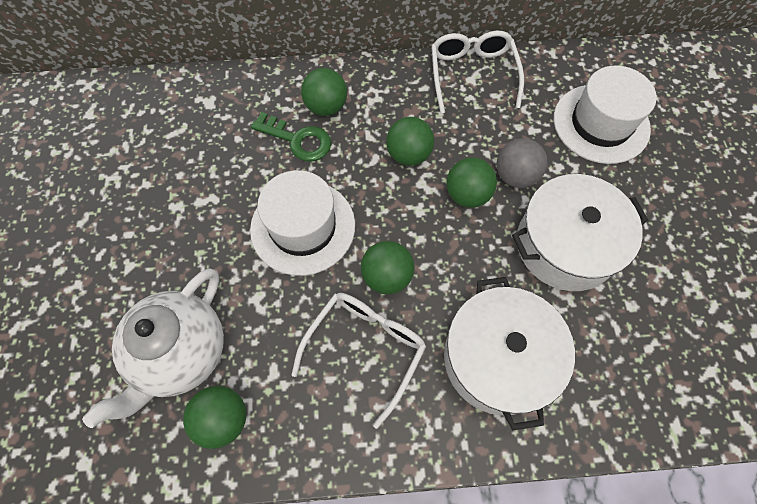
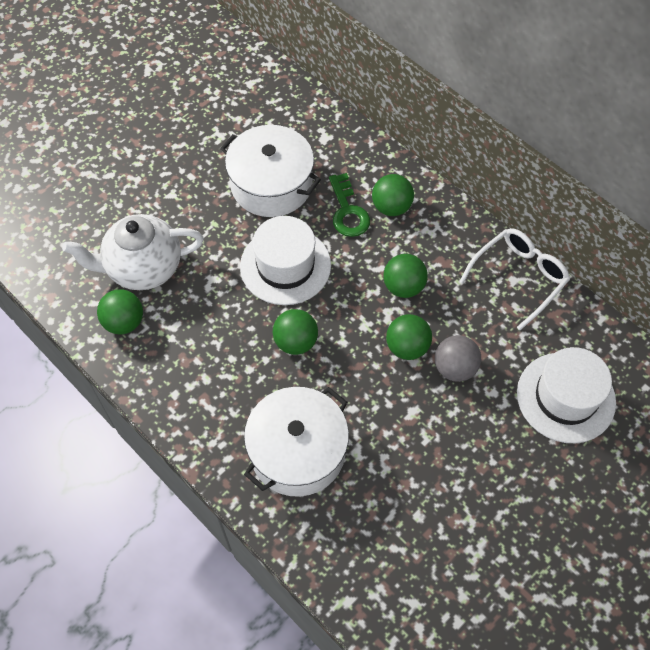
camera: 50 degrees right, 5 degrees down
(365, 348) = (234, 366): white glasses -> none
(565, 245) = (427, 439): white pot -> white pot (271, 185)

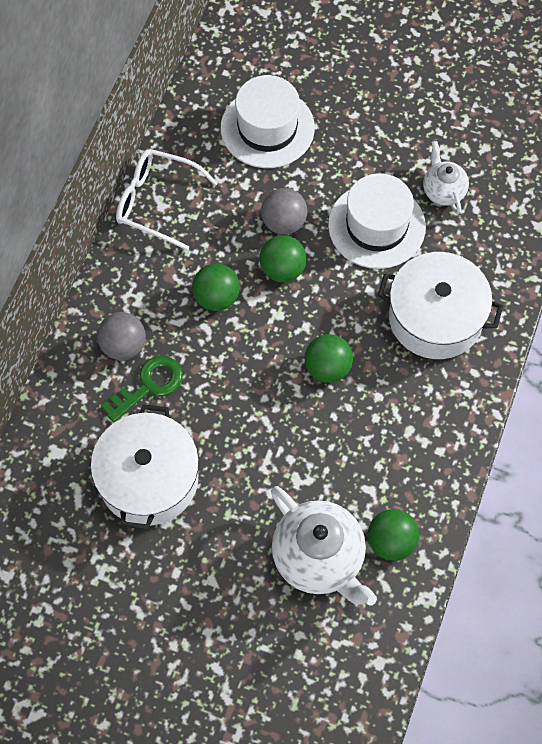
camera: 115 degrees left, 5 degrees up
(285, 266) = (246, 416): white hat -> white hat (376, 226)
(391, 207) = (123, 345): green ball -> grey ball
(428, 526) = (443, 191): none -> white teapot

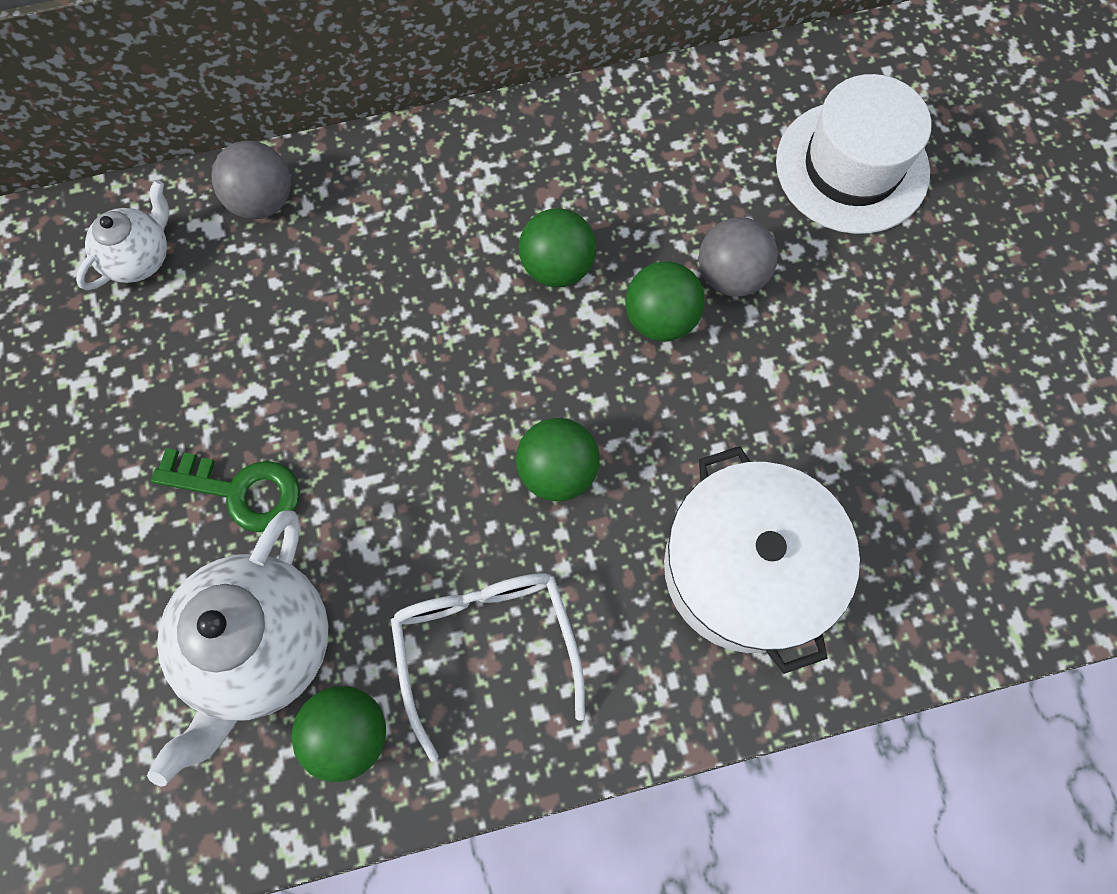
camera: 55 degrees right, 5 degrees up
(123, 345) = (409, 206): grey ball -> grey ball (263, 201)
(148, 479) = (243, 353): white pot -> none
(149, 386) = (374, 270): green key -> green key (240, 490)
(156, 202) = (637, 113): white glasses -> white glasses (486, 645)
(376, 226) = (824, 395): white hat -> none
(443, 191) = (955, 449): white teapot -> white teapot (140, 258)

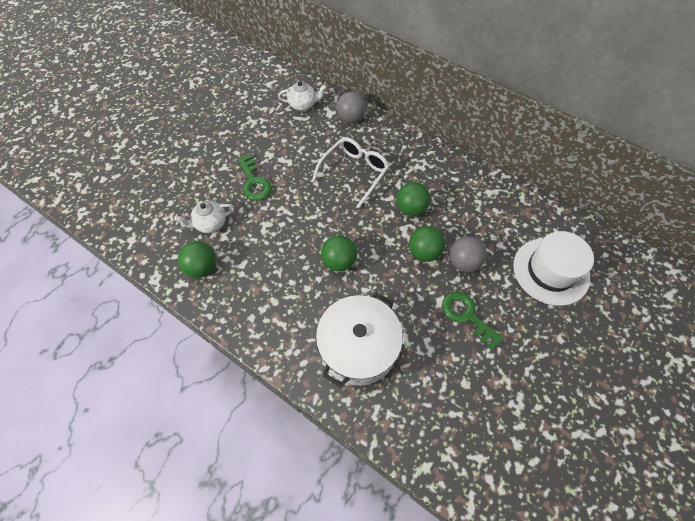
camera: 50 degrees right, 10 degrees down
(262, 647) = (210, 224): white teapot -> white teapot, size x0.55
(486, 645) = (261, 284): white glasses -> white glasses (354, 172)
(827, 354) = (467, 316): none -> green key

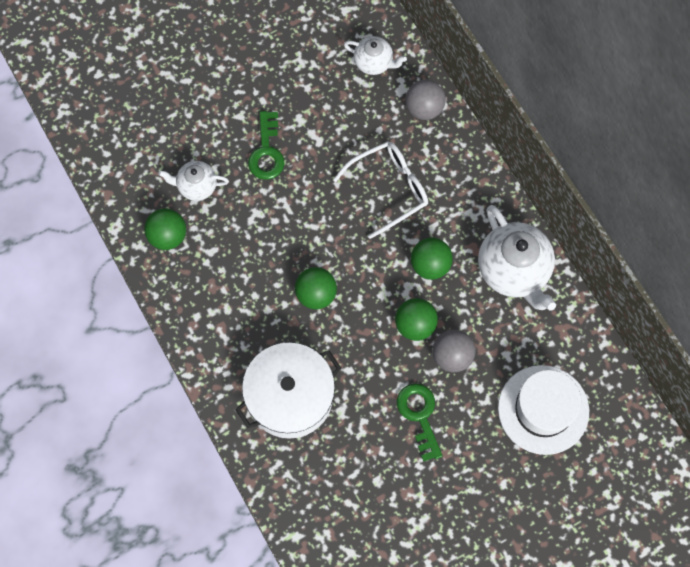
camera: 25 degrees right, 10 degrees up
(470, 189) = (514, 271): none -> white teapot

